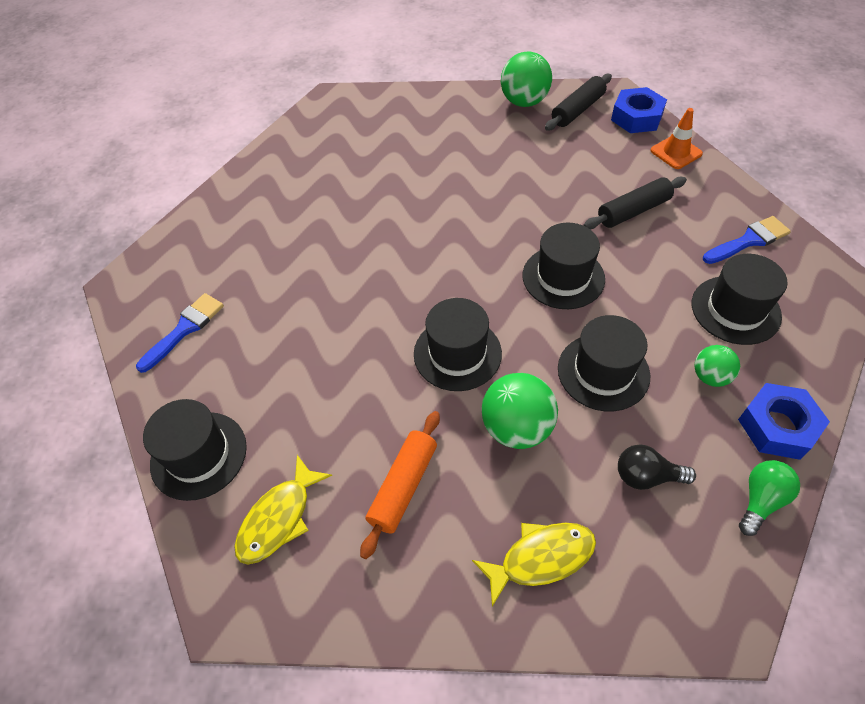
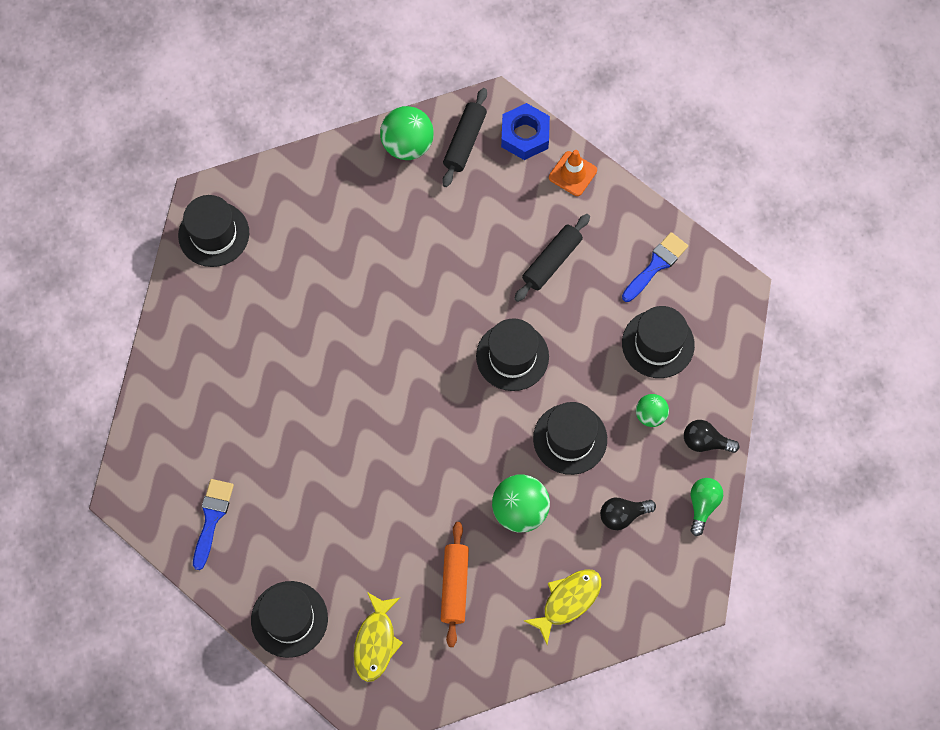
camera: 25 degrees left, 15 degrees up
(457, 353) = (451, 461): black hat -> black hat (214, 234)
(777, 426) = (705, 442): blue nut -> black light bulb

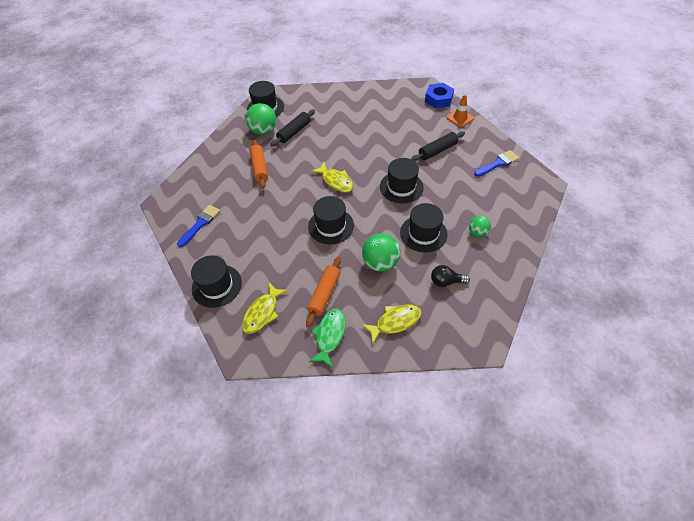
camera: 20 degrees right, 15 degrees down
(261, 378) = (259, 167): none -> orange rolling pin
(401, 372) = (336, 181): none -> yellow fish
(407, 145) = (376, 93): green ball -> green ball (263, 131)
(465, 141) = (406, 96): black rolling pin -> black rolling pin (294, 132)
(484, 648) = (329, 335): none -> green fish
(658, 344) = (490, 199): black hat -> black hat (331, 226)
(702, 505) = (501, 289): green light bulb -> none
(705, 442) = (510, 254): black light bulb -> none

